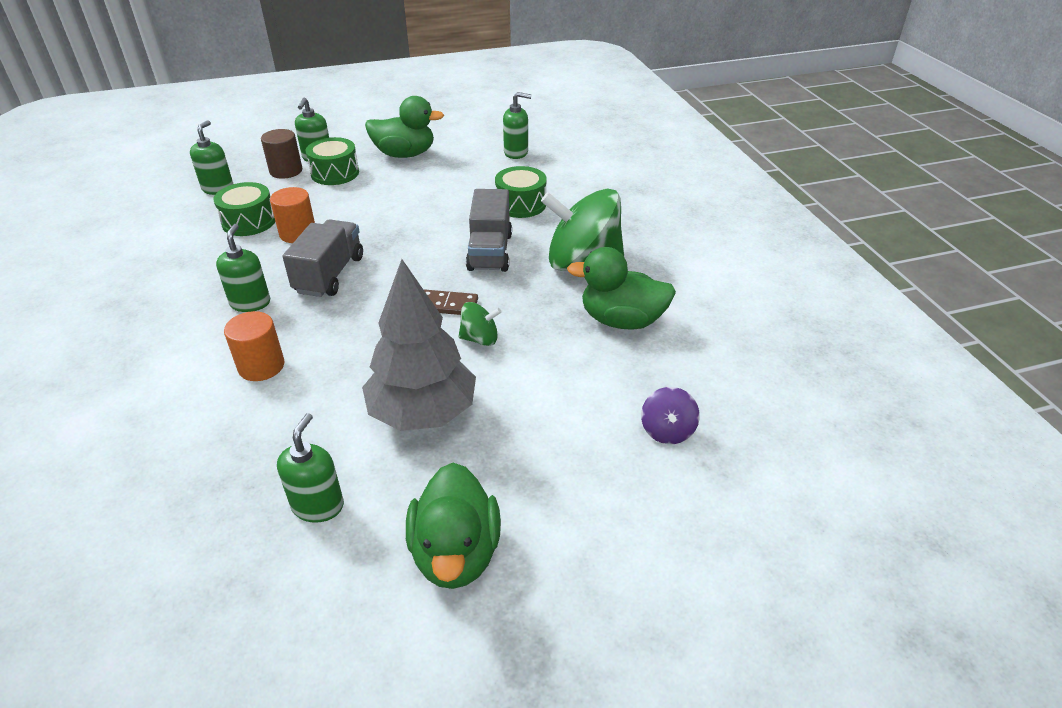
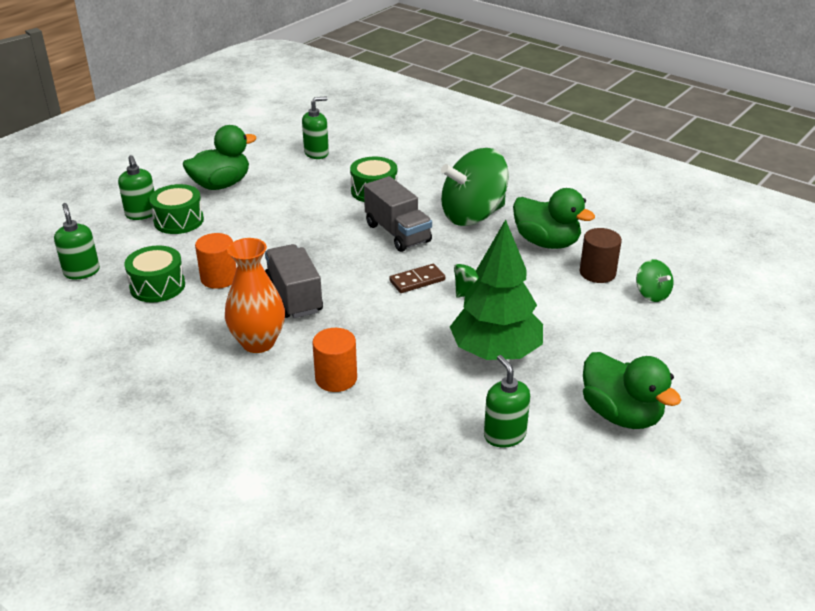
camera: 35 degrees left, 5 degrees down
(250, 303) = (258, 342): green soap dispenser -> orange vase
(286, 171) = (127, 234): brown cylinder -> brown cylinder (597, 273)
(422, 413) = (495, 352): grey tree -> green tree
(621, 320) = (546, 242): green duck -> green duck turned 120 degrees counterclockwise
(667, 431) = (652, 294): purple spinning top -> green spinning top

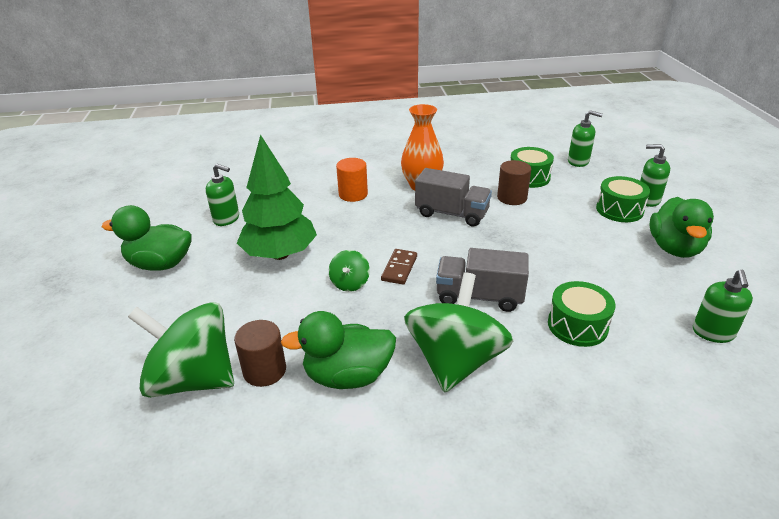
camera: 135 degrees right, 0 degrees up
(219, 278) = (512, 198): orange cylinder -> brown cylinder
(652, 294) = (193, 379): green spinning top -> green spinning top, size x2.19

